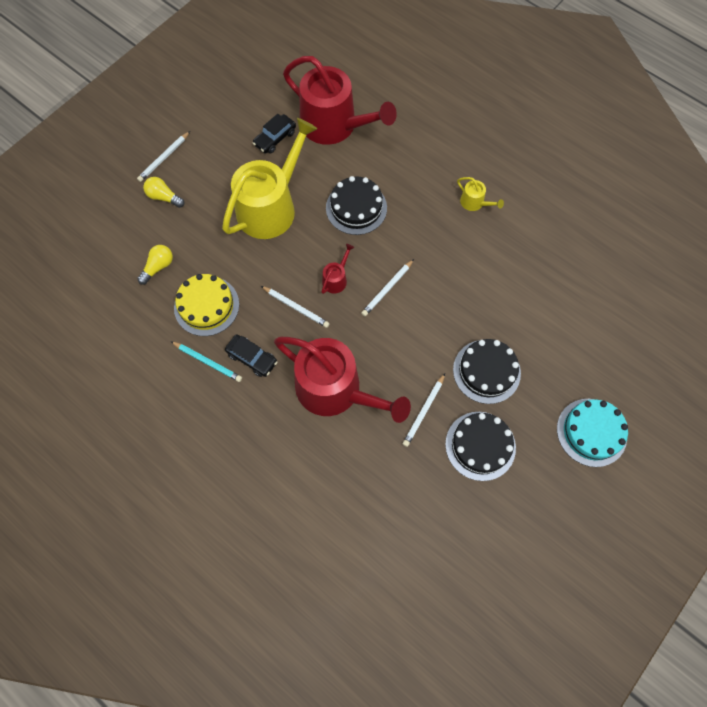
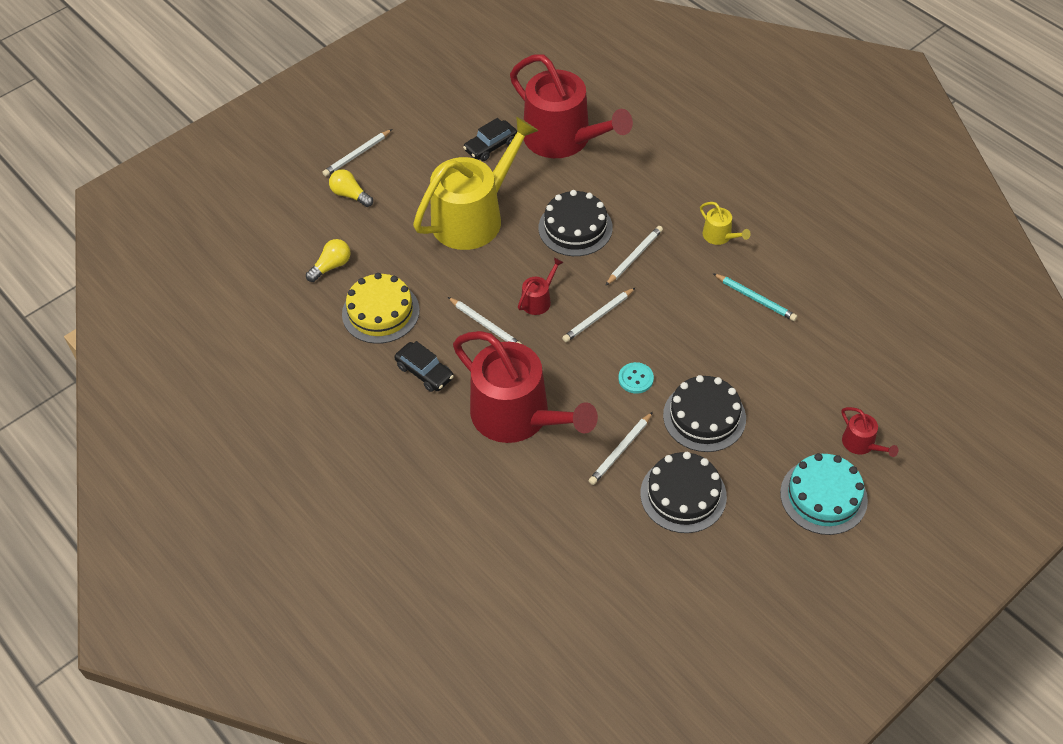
camera: 10 degrees right, 15 degrees down
(208, 362) = (372, 370): turquoise pencil -> turquoise pencil (755, 299)
(408, 229) = (634, 257): none -> white pencil
(426, 343) = (635, 379): none -> turquoise button
(614, 380) = (861, 444): none -> red watering can

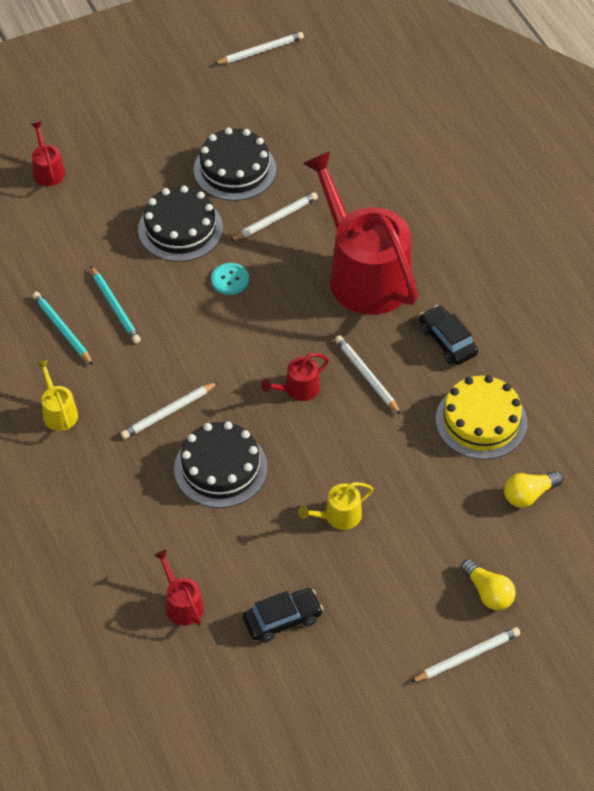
camera: 165 degrees left, 0 degrees up
(473, 217) = (338, 516): yellow watering can -> yellow watering can, size x0.40
(563, 139) = (182, 604): red watering can -> red watering can, size x0.40
(598, 317) = (240, 353): white pencil -> white pencil (260, 51)
(722, 328) = (115, 307): none -> turquoise pencil
(823, 496) = (110, 139): turquoise cake -> none

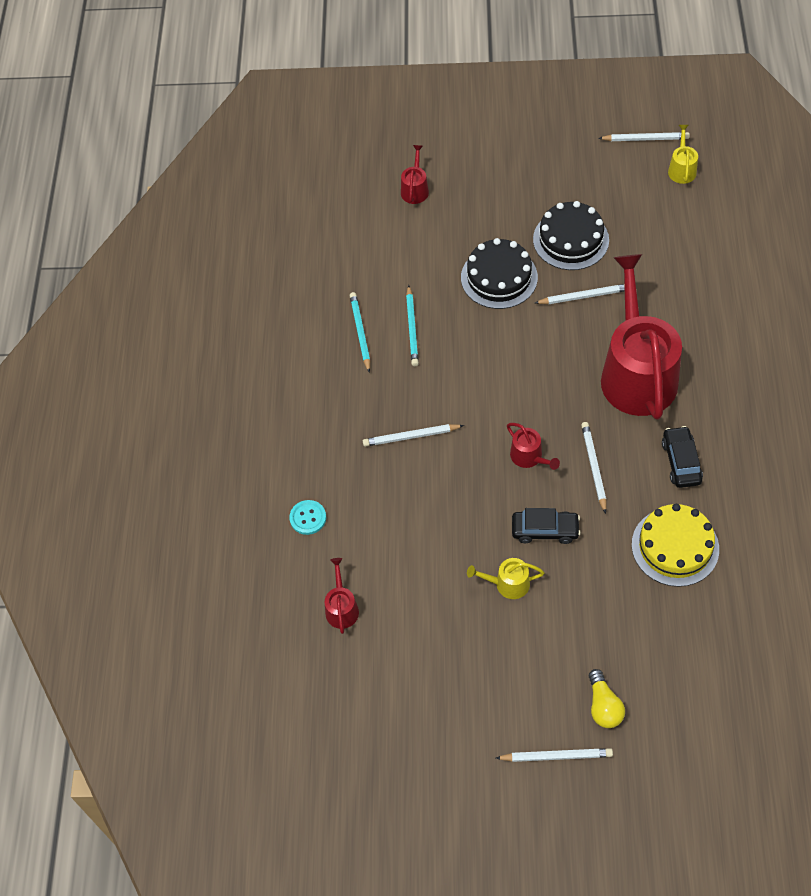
camera: 30 degrees right, 5 degrees up
(58, 412) = (323, 403): yellow watering can -> yellow watering can (681, 169)
(220, 468) = (430, 502): black cake -> none
(230, 280) = (518, 338): turquoise button -> turquoise button (308, 518)
(282, 619) = (416, 656): black car -> black car (545, 530)
(298, 389) = (529, 457): red watering can -> red watering can turned 120 degrees counterclockwise
(529, 495) = (684, 631): yellow light bulb -> none

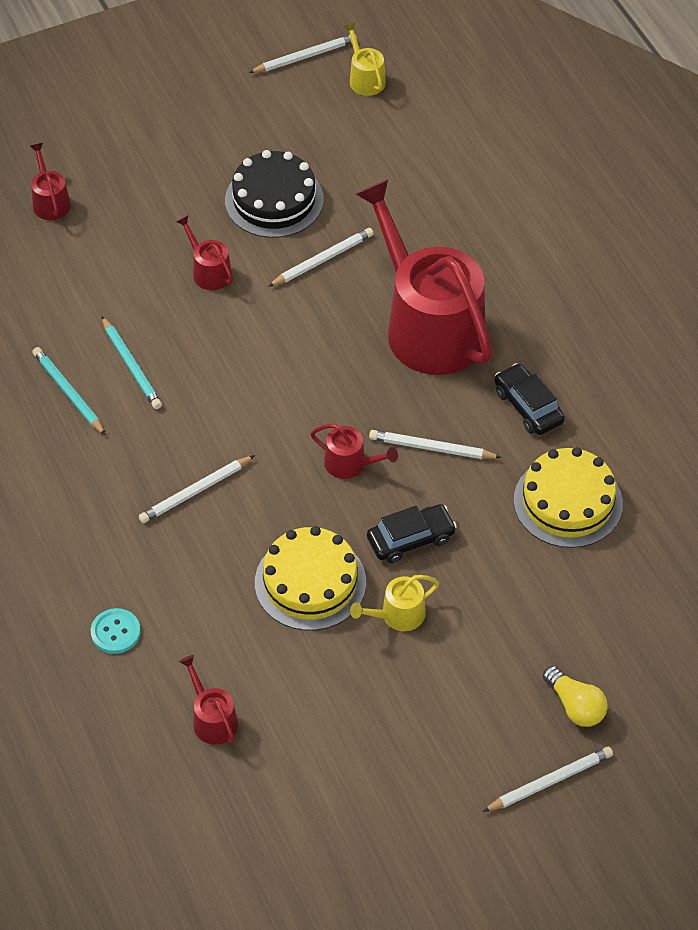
camera: 30 degrees left, 5 degrees down
(458, 534) = (310, 582): none -> yellow cake
(499, 277) = (209, 271): black cake -> red watering can
(593, 467) = (431, 448): white pencil -> white pencil turned 45 degrees counterclockwise

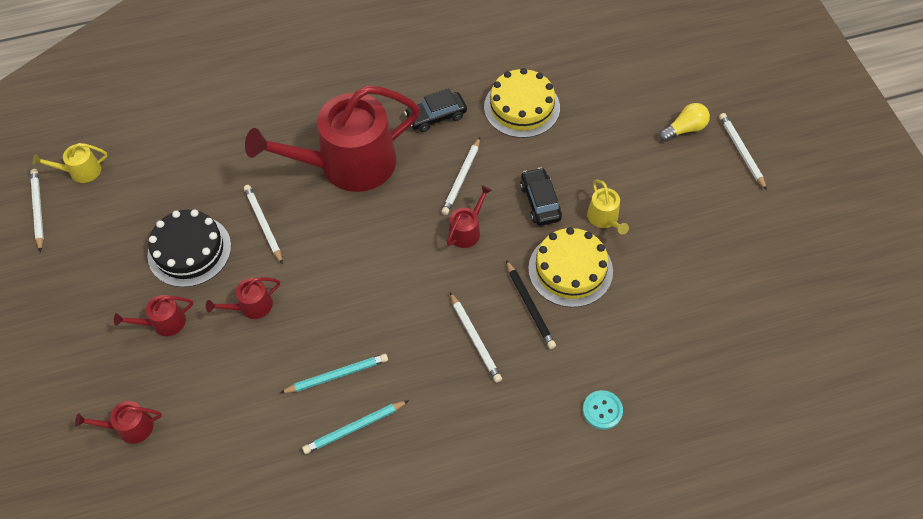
camera: 80 degrees left, 5 degrees up
(212, 719) = (685, 348): red watering can -> red watering can (164, 323)
(249, 543) = (530, 306): none -> black pencil

